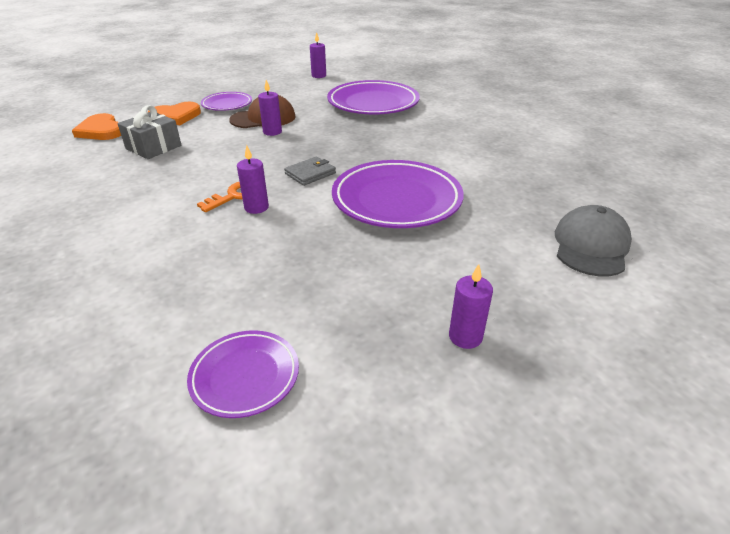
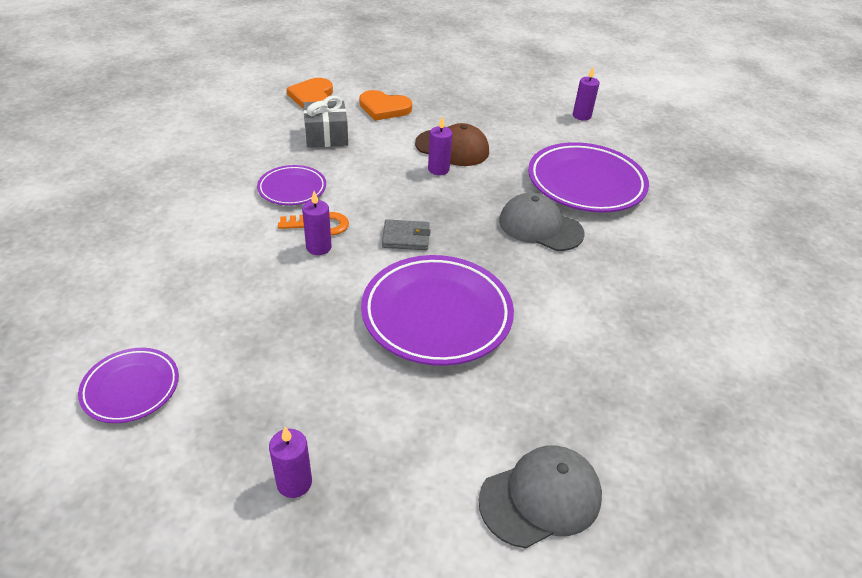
camera: 40 degrees right, 5 degrees up
(227, 104) = (443, 114): purple plate -> purple plate (292, 189)
(382, 132) = (540, 227): none -> grey cap

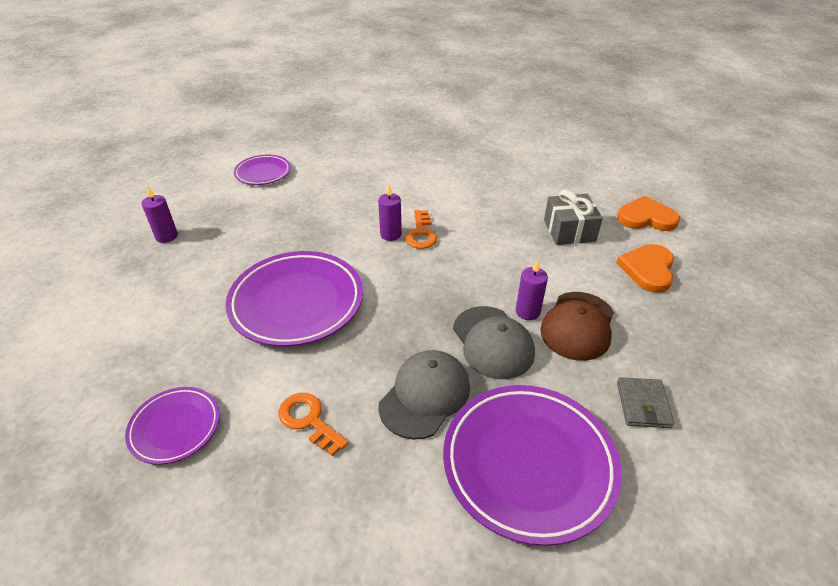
camera: 95 degrees right, 0 degrees up
(292, 189) = (473, 216): purple plate -> purple plate (175, 427)
(406, 237) = (404, 285): grey wallet -> grey wallet (643, 404)
(540, 498) = (91, 352): grey cap -> grey cap (492, 342)
(581, 116) = (738, 496): purple candle -> none
(582, 291) = (309, 420): none -> orange key

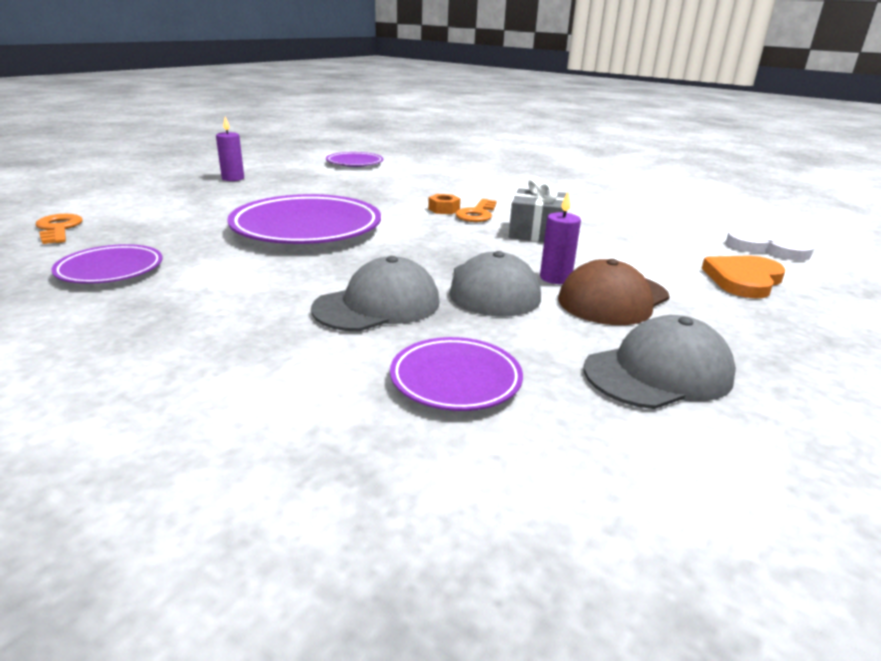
camera: 20 degrees right, 15 degrees down
(309, 420) = (237, 293): orange key -> orange key (59, 228)
(391, 234) = (444, 209): purple candle -> orange nut
(528, 464) = (455, 379): purple plate -> purple plate, size x0.54
(569, 230) = (655, 239): grey gift -> grey gift (537, 232)
(643, 404) = (658, 372): grey wallet -> grey cap
(646, 218) = (767, 247): orange heart -> white heart

